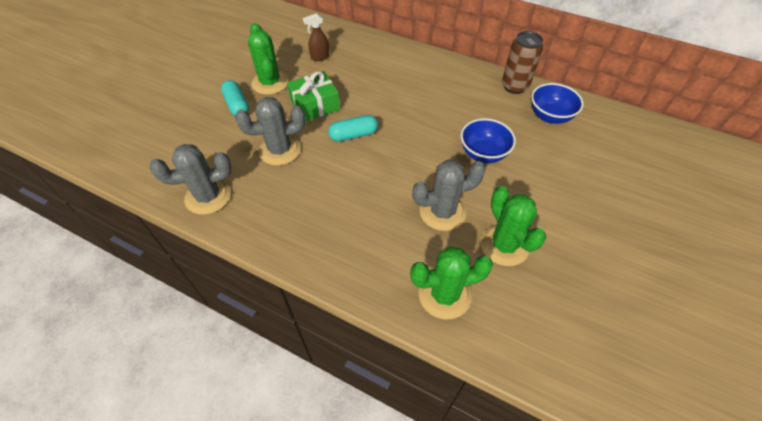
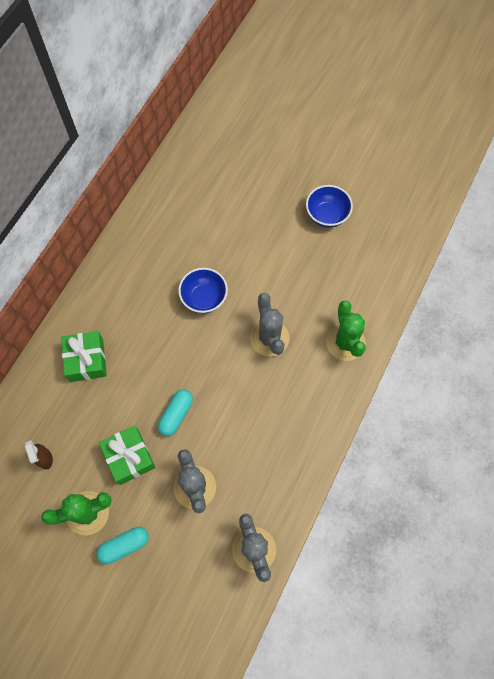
camera: 90 degrees left, 15 degrees up
(353, 135) = (176, 415): turquoise capsule -> turquoise capsule turned 45 degrees clockwise
(407, 75) = (86, 360): none -> green gift
(504, 245) = (300, 295): green cactus -> none
(514, 86) = (113, 258): brown can -> none
(550, 116) = (158, 235): blue bowl -> blue bowl (327, 215)

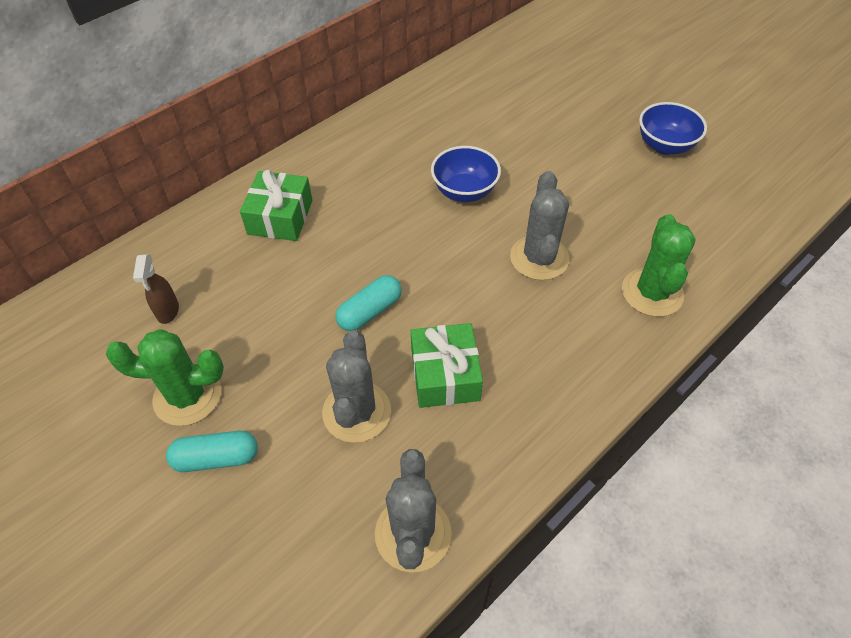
camera: 20 degrees right, 15 degrees down
(129, 457) = (280, 344): green gift -> green gift (445, 375)

